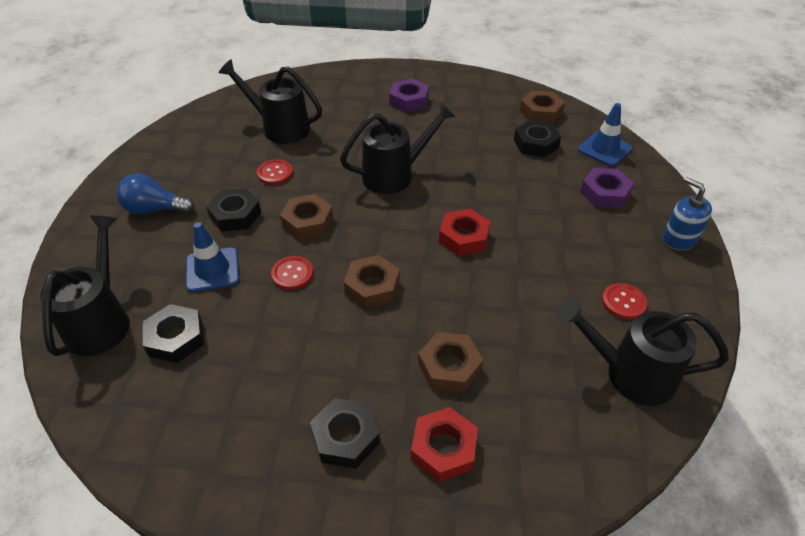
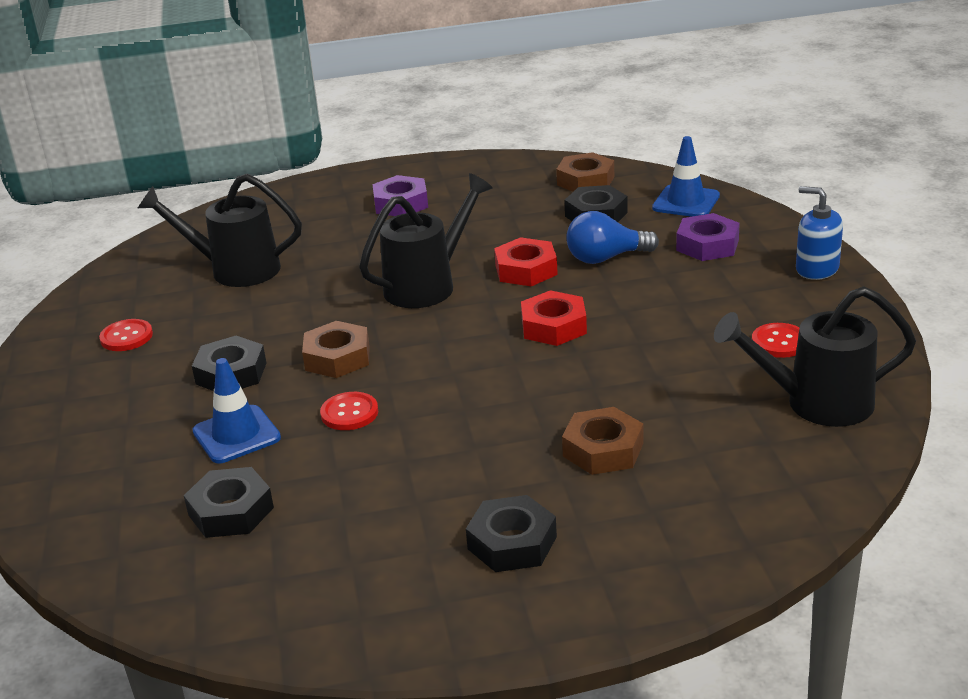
camera: 15 degrees left, 15 degrees down
(101, 320) = (113, 520): black watering can -> none
(155, 209) = (109, 394): blue light bulb -> blue light bulb (606, 258)
(275, 173) = (259, 319): red button -> red button (126, 337)
(372, 286) = (463, 400): brown nut -> none
(443, 448) = (636, 521): red nut -> red nut (526, 270)

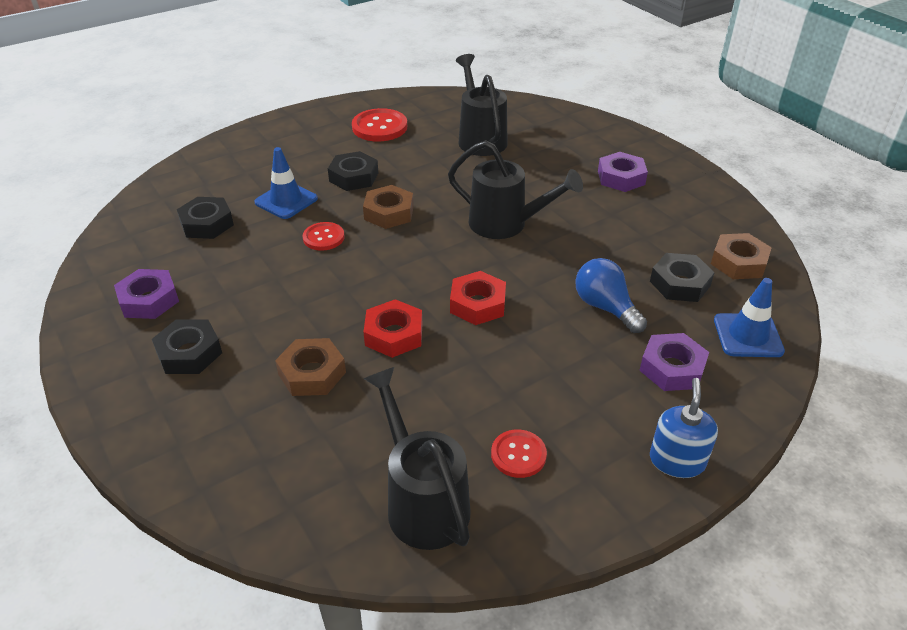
camera: 65 degrees right, 10 degrees up
(126, 337) = (379, 127): red button -> red button, size x1.62
(375, 575) = (149, 300): none -> purple nut
(526, 270) = (557, 267): red nut -> red nut (394, 334)

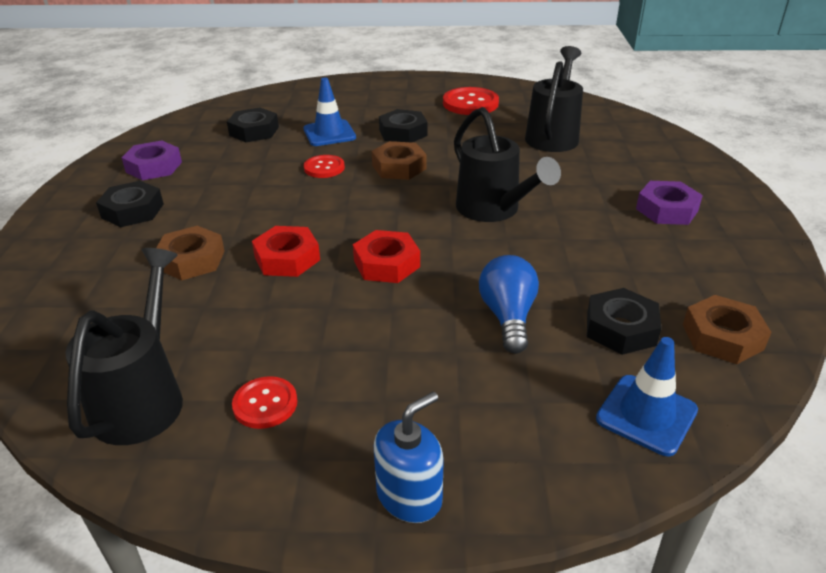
camera: 35 degrees right, 5 degrees down
(672, 368) = (513, 404): purple nut -> none

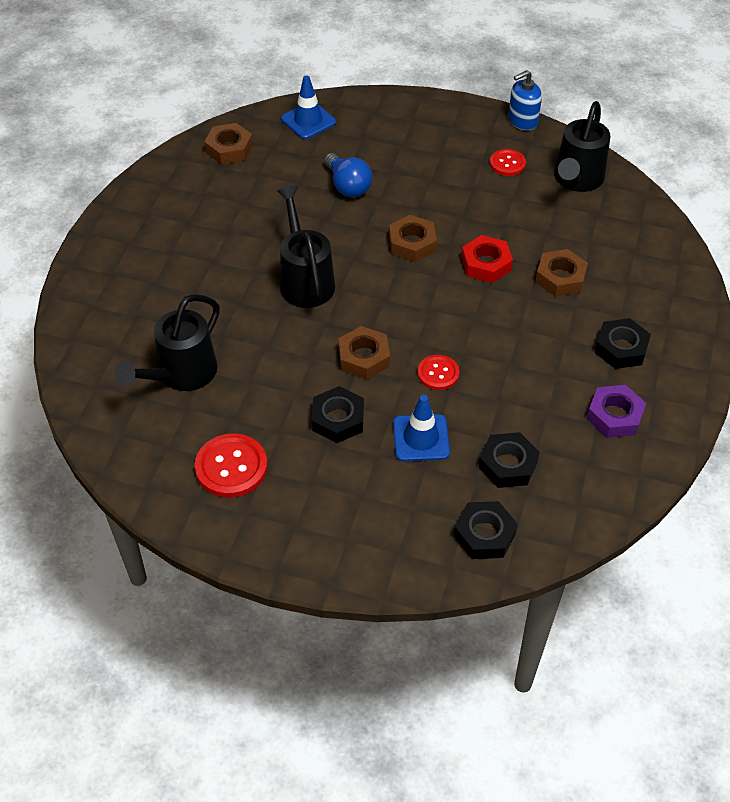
camera: 165 degrees left, 15 degrees up
(386, 264) = (412, 243): red nut -> brown nut
(409, 496) = (442, 111): blue soap dispenser -> blue soap dispenser (522, 120)
(508, 317) = (348, 186): blue light bulb -> blue light bulb turned 45 degrees counterclockwise
(620, 328) = (284, 165): black nut -> black nut (484, 534)
(666, 210) = (165, 250): purple nut -> none

